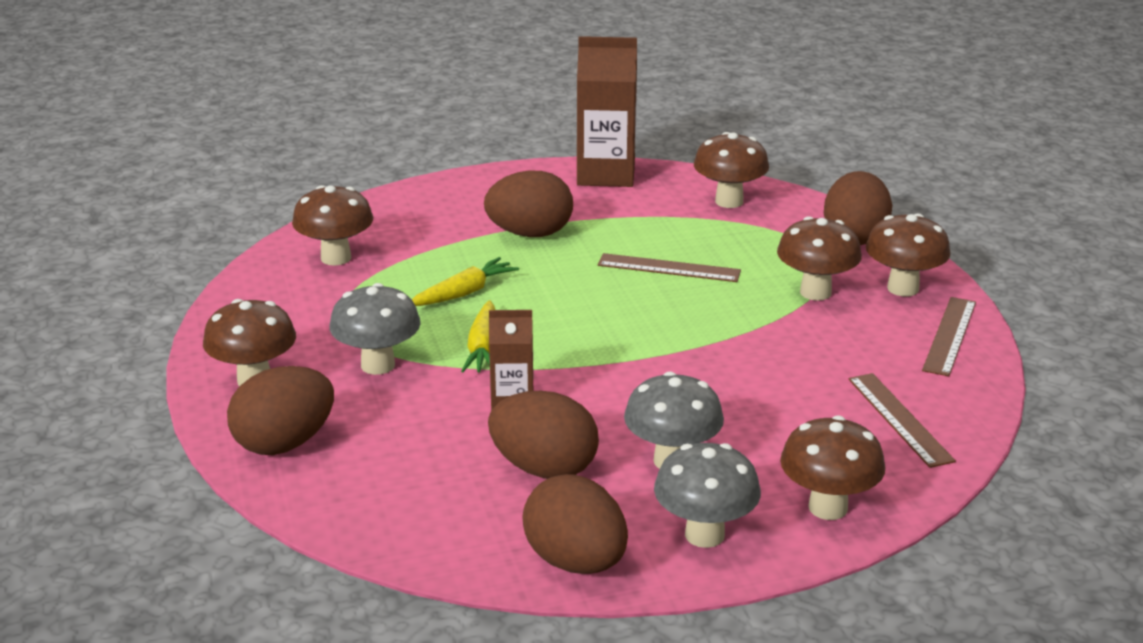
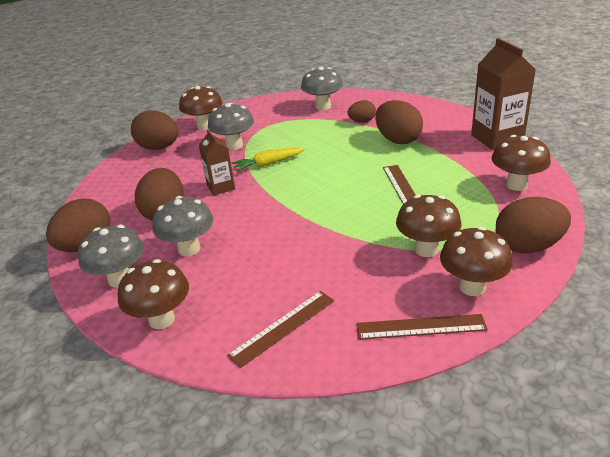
camera: 70 degrees right, 5 degrees up
(336, 258) = (323, 106): brown mushroom -> grey mushroom
(435, 242) = (362, 121): none -> brown egg
(464, 293) = (317, 143): yellow carrot -> none

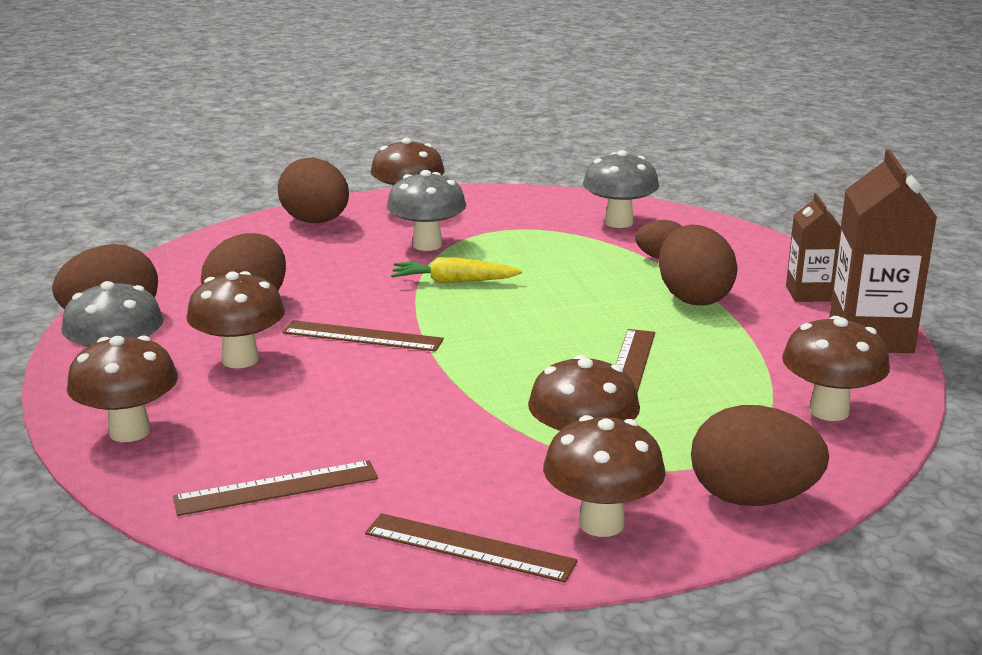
camera: 20 degrees right, 10 degrees down
(189, 249) = (240, 360): grey mushroom -> brown mushroom
(221, 187) = (355, 294): brown carton -> brown carton (809, 293)
(247, 212) = (362, 336): none -> brown ruler

